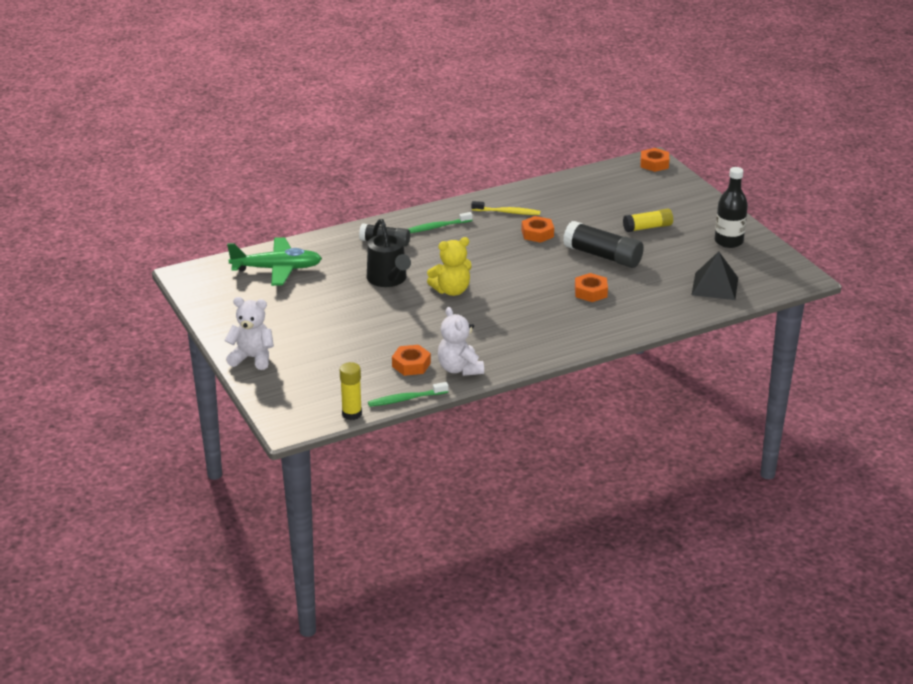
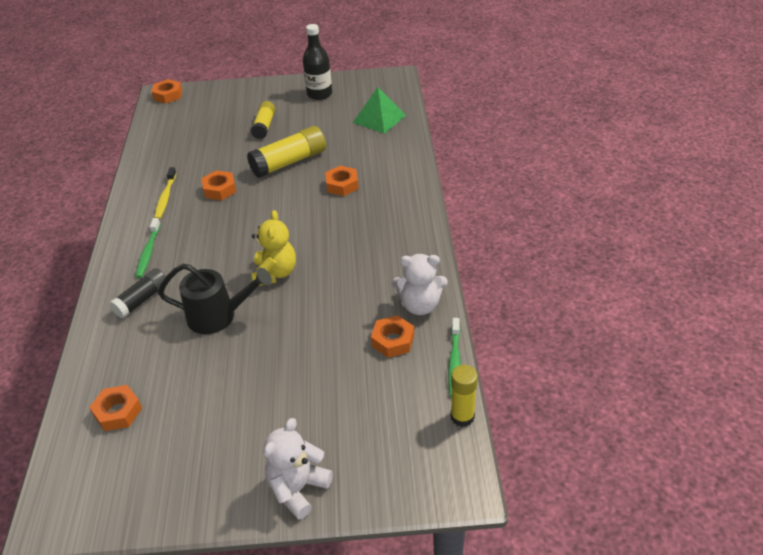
camera: 65 degrees left, 10 degrees up
(277, 269) = (118, 412): green plane -> orange nut
(507, 212) = (165, 197): yellow toothbrush -> yellow toothbrush turned 150 degrees clockwise
(602, 256) = (289, 162): black glue stick -> yellow glue stick
(715, 286) = (379, 118): black pyramid -> green pyramid

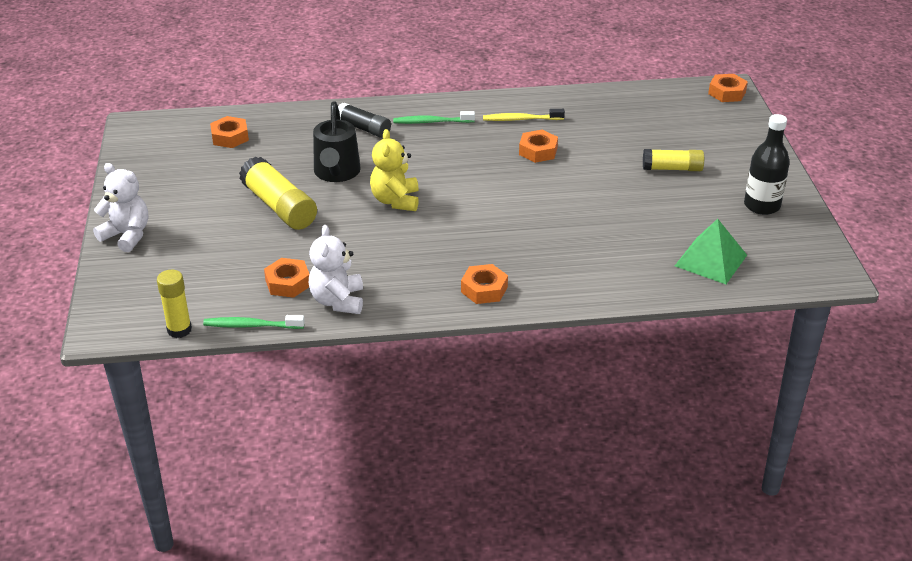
camera: 85 degrees right, 5 degrees down
(275, 273) = (395, 201): yellow teddy bear -> yellow teddy bear turned 90 degrees clockwise
(289, 162) = (596, 193): yellow glue stick -> yellow glue stick (279, 206)
(342, 185) = (554, 236): orange nut -> orange nut (484, 289)

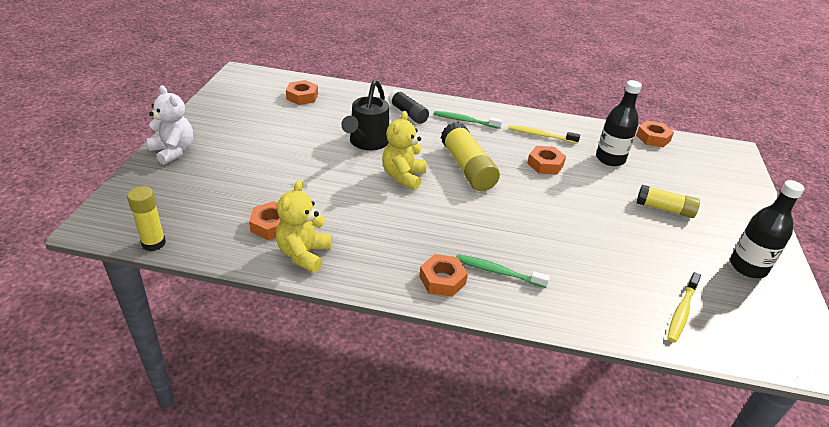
camera: 15 degrees right, 0 degrees up
(251, 326) = (215, 257): green toothbrush -> green toothbrush (497, 272)
(279, 206) = (305, 158): yellow glue stick -> yellow glue stick (467, 168)
(338, 301) = (304, 254): white teddy bear -> yellow teddy bear
(603, 128) = (610, 159): none -> black bottle
(711, 260) = (681, 312): green pyramid -> yellow toothbrush
(727, 93) = (733, 154): orange nut -> orange nut (653, 138)

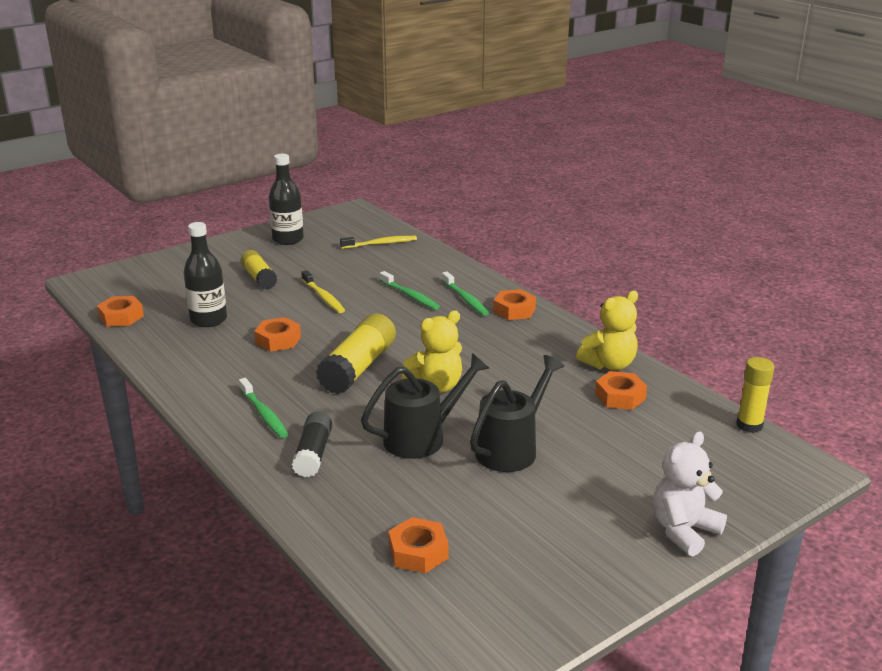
camera: 135 degrees left, 10 degrees down
(173, 151) = (683, 530): white teddy bear -> white teddy bear turned 45 degrees clockwise
(310, 157) = (512, 448): none -> black watering can
(540, 135) = (219, 364): yellow toothbrush -> yellow toothbrush (323, 297)
(541, 250) = (410, 296): none -> green toothbrush

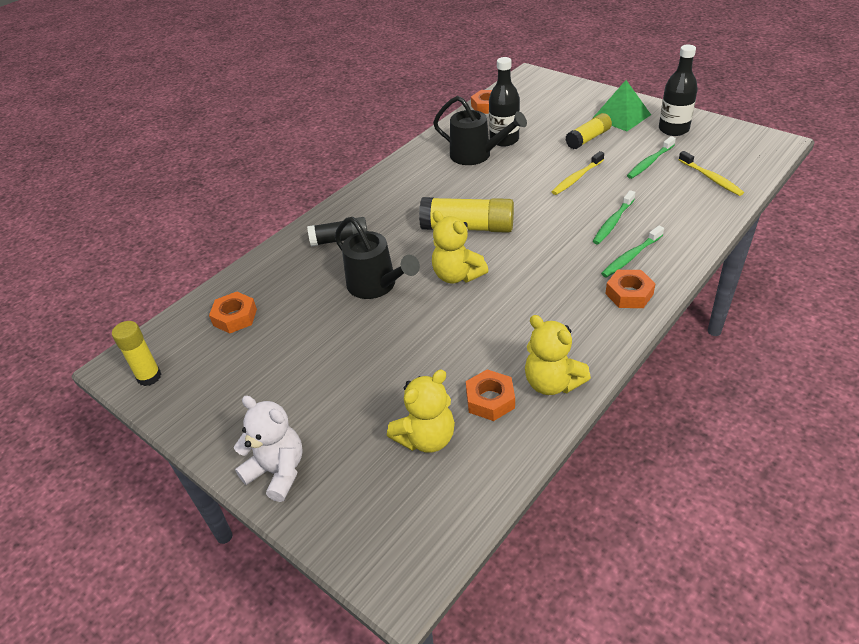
camera: 80 degrees right, 15 degrees up
(236, 255) = (621, 116): none -> green pyramid
(264, 414) = (383, 204): green toothbrush -> green toothbrush (649, 162)
(278, 340) = (491, 178): orange nut -> none
(512, 448) = (376, 339): black watering can -> black watering can (477, 155)
(657, 436) = (426, 438): none -> yellow teddy bear
(749, 425) = (473, 518): yellow glue stick -> yellow glue stick (149, 377)

